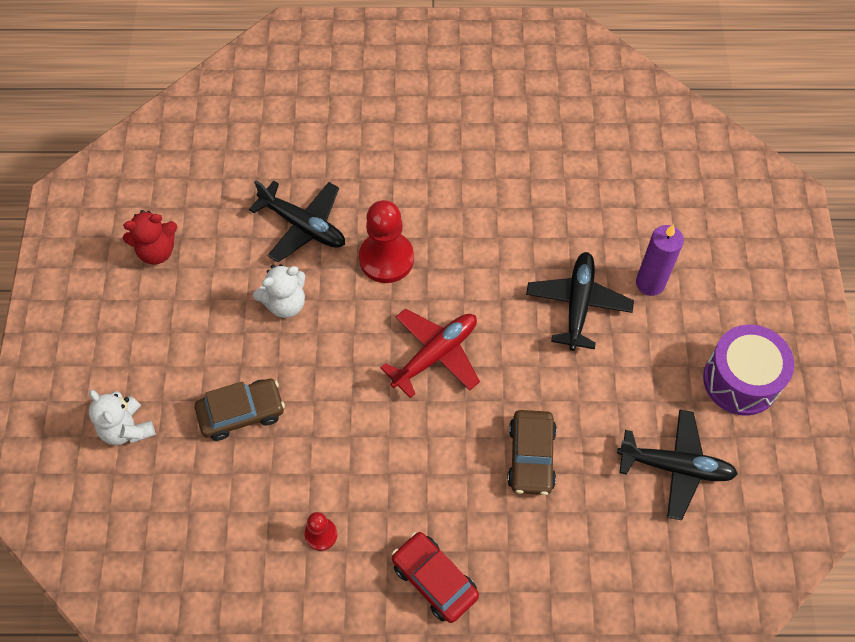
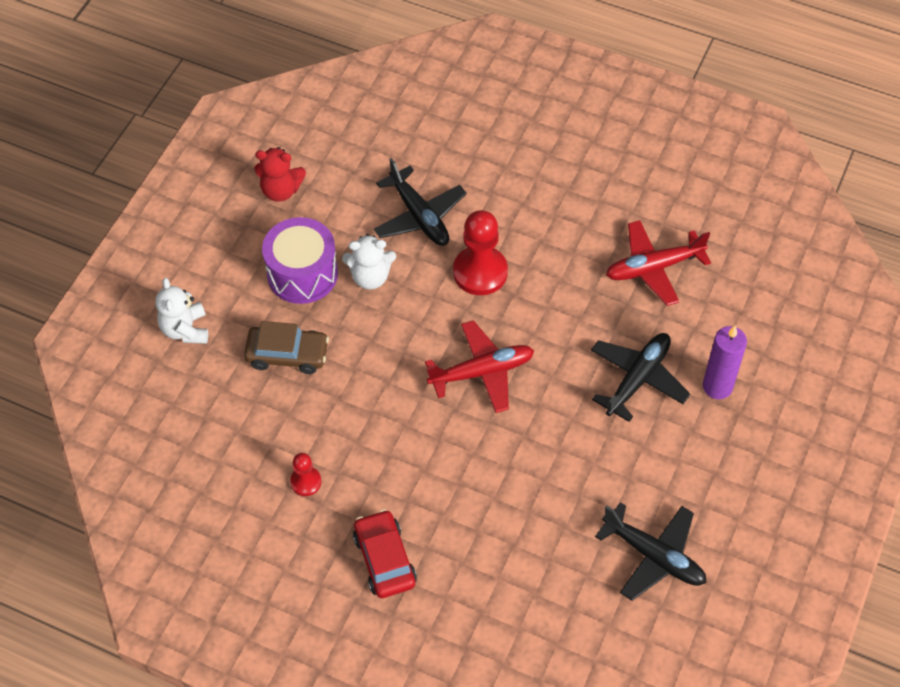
camera: 25 degrees right, 5 degrees down
(531, 457) = (524, 493): brown car -> none
(540, 194) = (653, 268): none -> red plane
(741, 380) = (758, 506): purple drum -> purple drum (302, 274)

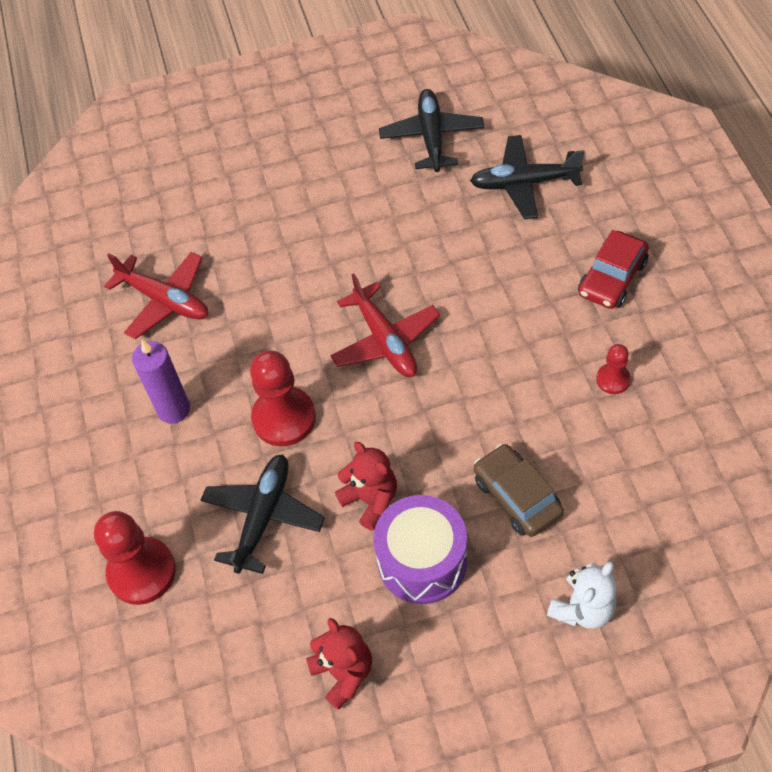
camera: 125 degrees left, 0 degrees up
(370, 277) = (371, 500): white teddy bear -> red teddy bear
(446, 137) = (142, 572): none -> red pawn
(482, 372) = (385, 340): red plane -> red plane turned 150 degrees counterclockwise
(637, 379) = (289, 239): black plane -> black plane (524, 183)
(717, 386) = (249, 190): purple candle -> purple candle (173, 409)

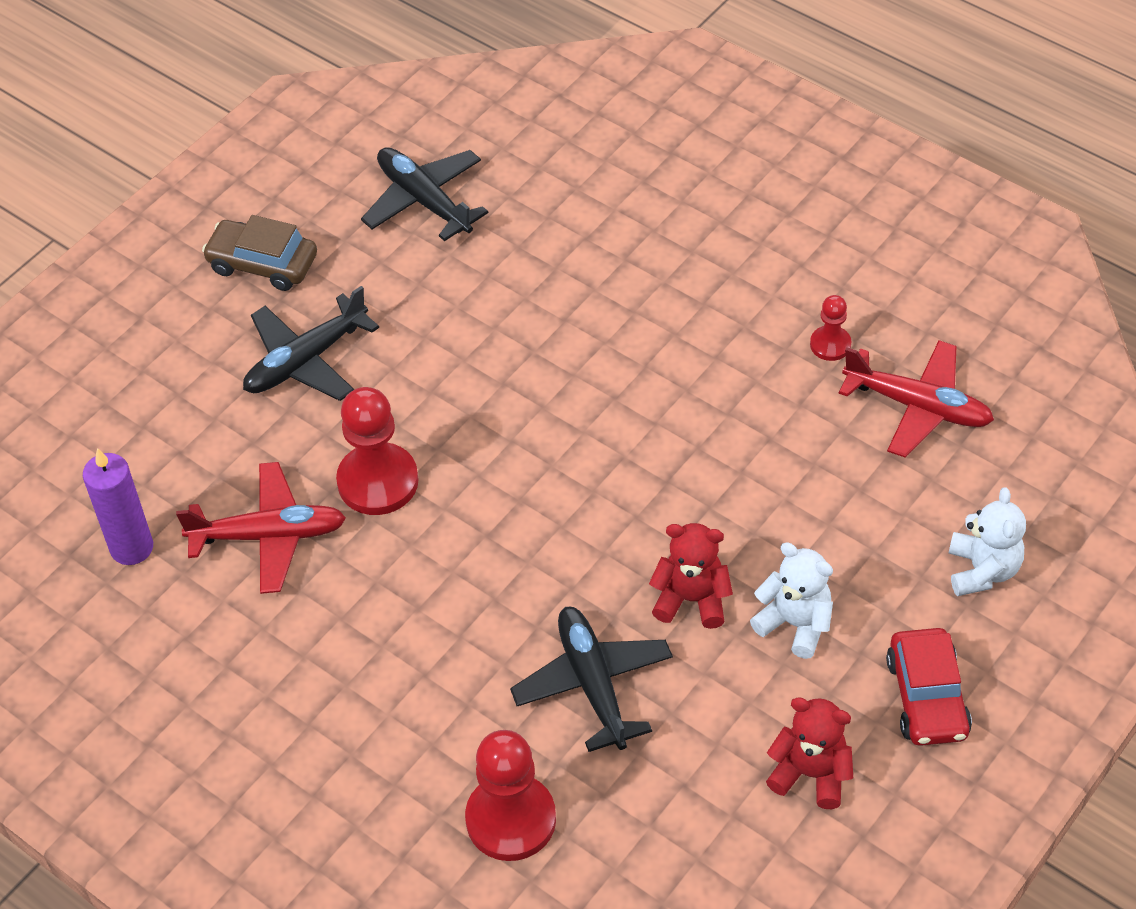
camera: 40 degrees left, 5 degrees down
(173, 409) = (390, 640): purple candle -> purple candle (132, 547)
(284, 418) = (524, 576): red pawn -> red pawn (378, 481)
(385, 340) = (564, 437): red plane -> red plane (918, 406)
(422, 561) = (795, 623): purple drum -> white teddy bear
(517, 496) = (833, 508): brown car -> brown car (262, 264)
(524, 183) = (571, 199): black plane -> black plane (306, 361)
(612, 278) = (745, 247): red car -> red car (927, 697)

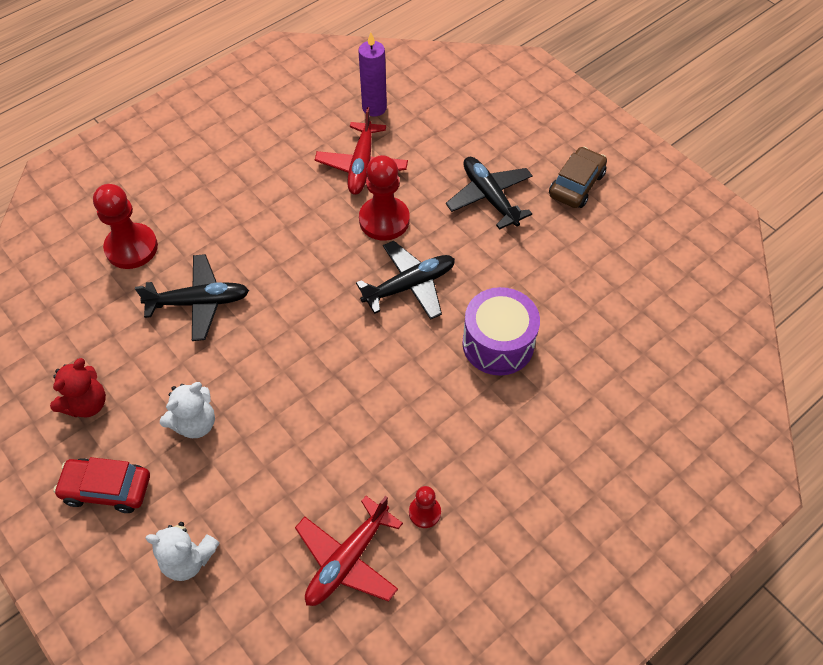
camera: 100 degrees right, 5 degrees up
(424, 200) = (620, 278): black plane -> black plane (410, 285)
(566, 311) = (498, 344): none -> purple drum
(691, 599) = (237, 367): red teddy bear -> none

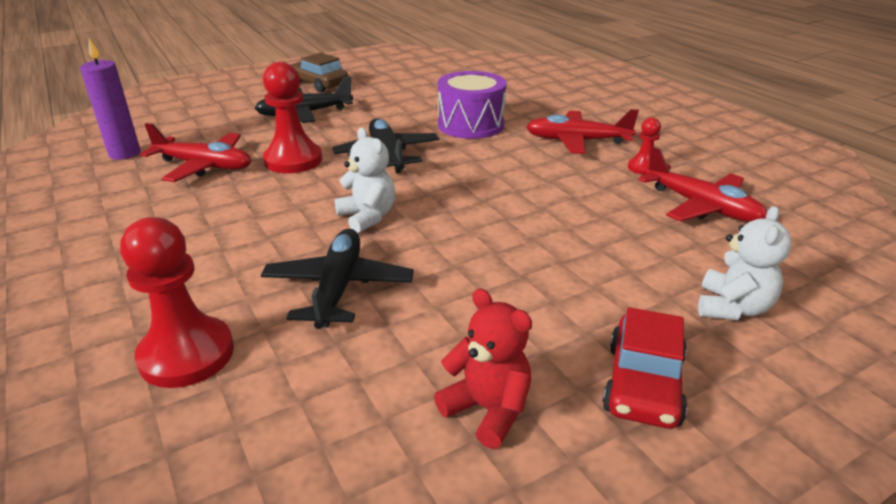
camera: 80 degrees left, 25 degrees down
(195, 423) = (536, 297): white teddy bear -> white teddy bear (367, 217)
(479, 448) = (577, 141): none -> red plane

